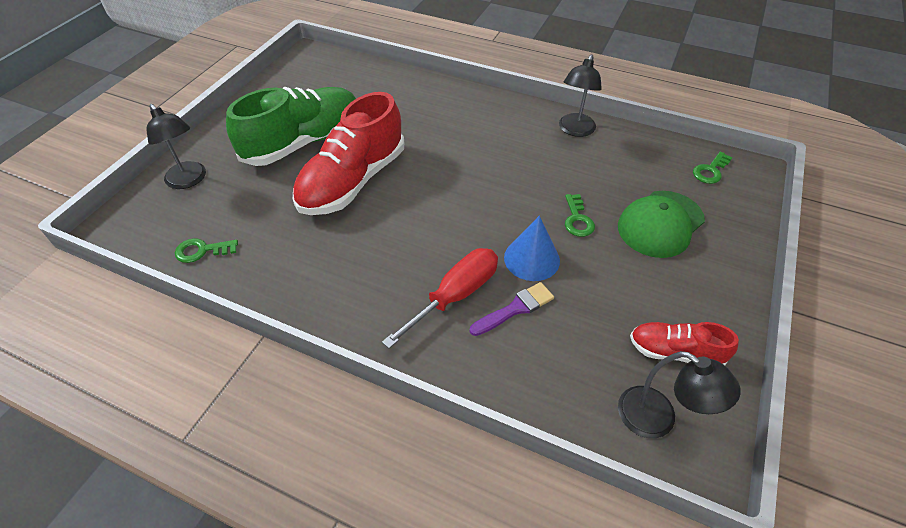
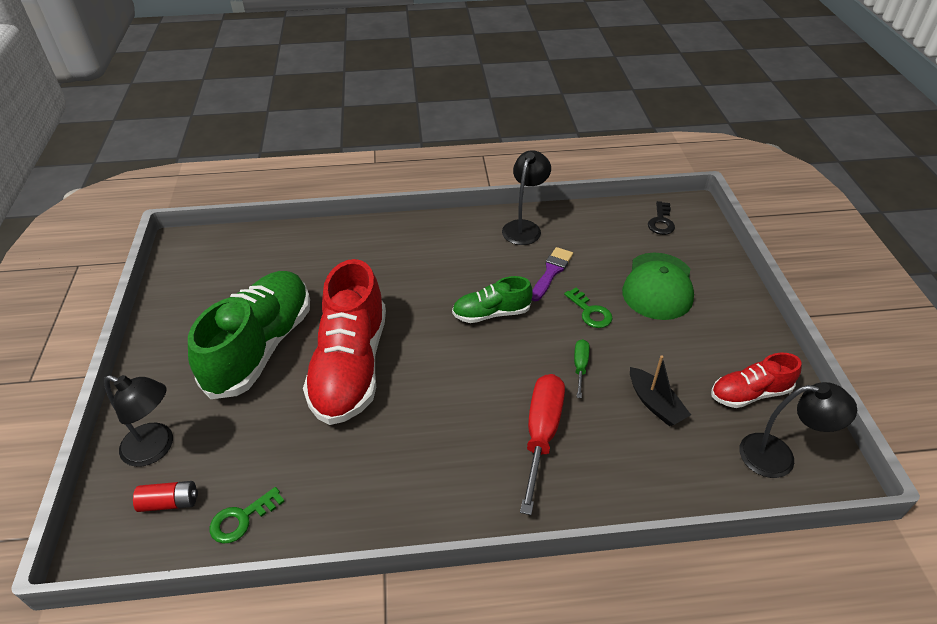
camera: 30 degrees left, 5 degrees down
(170, 219) = (170, 502): none -> red battery
(491, 186) = (491, 313): none -> green shoe
(515, 308) = (602, 420): purple brush -> purple brush (551, 272)
(531, 259) = (580, 366): blue cone -> green screwdriver
(574, 130) = (524, 227): black lamp -> black lamp turned 150 degrees counterclockwise
(574, 318) = (655, 404): none -> black boat
(710, 171) = (661, 222): green key -> black key

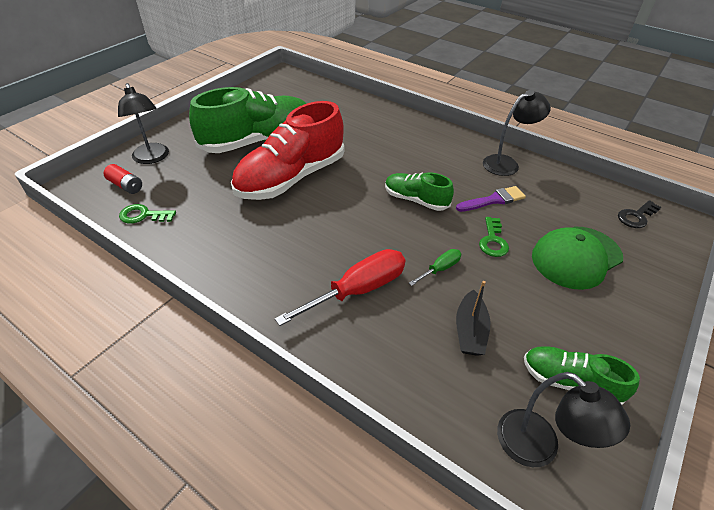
camera: 40 degrees right, 0 degrees up
(750, 393) = (570, 383): red shoe -> green shoe

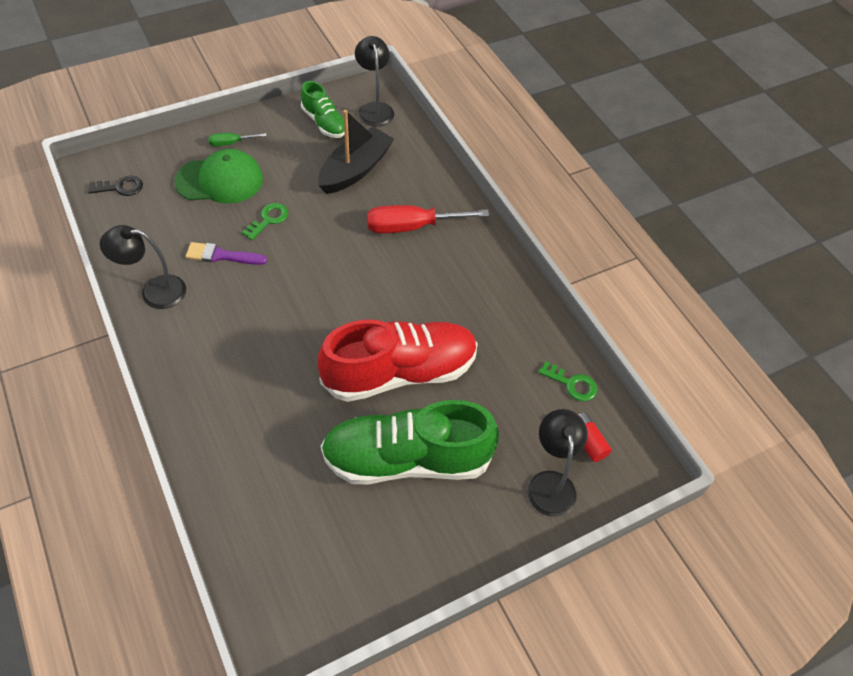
camera: 155 degrees left, 10 degrees up
(416, 200) = (294, 287): green shoe -> none
(440, 269) = (335, 216): green screwdriver -> green screwdriver (231, 143)
(470, 331) = (355, 170): black boat -> black boat, size x1.65

